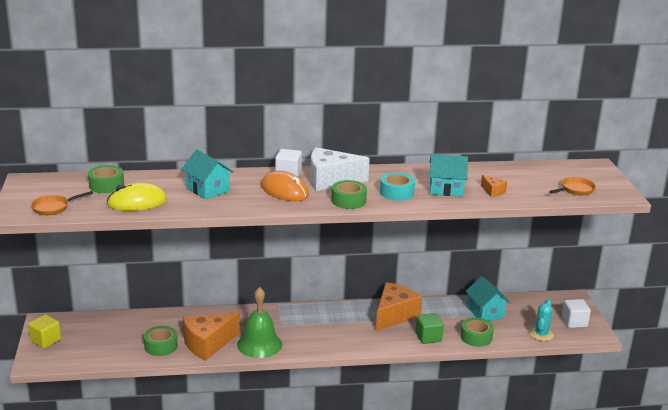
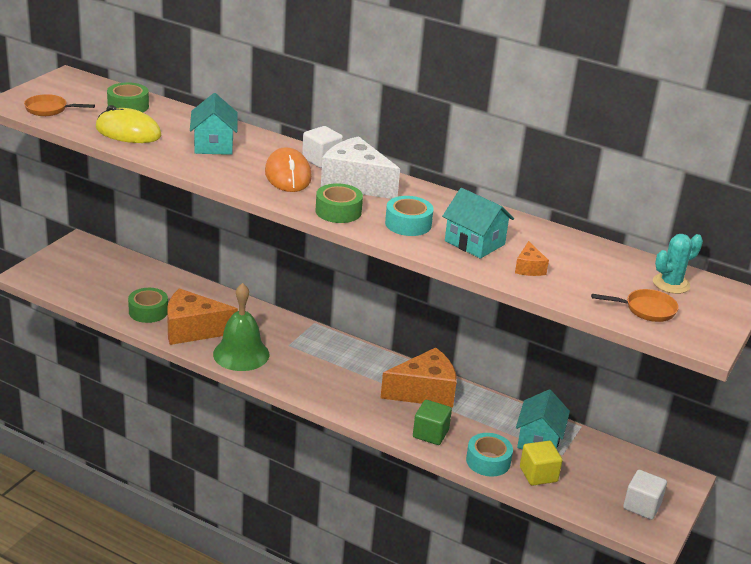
camera: 35 degrees right, 5 degrees up
(45, 340) = (59, 260): yellow cube -> yellow cube (538, 474)
(476, 337) = (488, 461): green tape -> turquoise tape
(541, 334) = (576, 498): turquoise cactus -> turquoise cactus (671, 284)

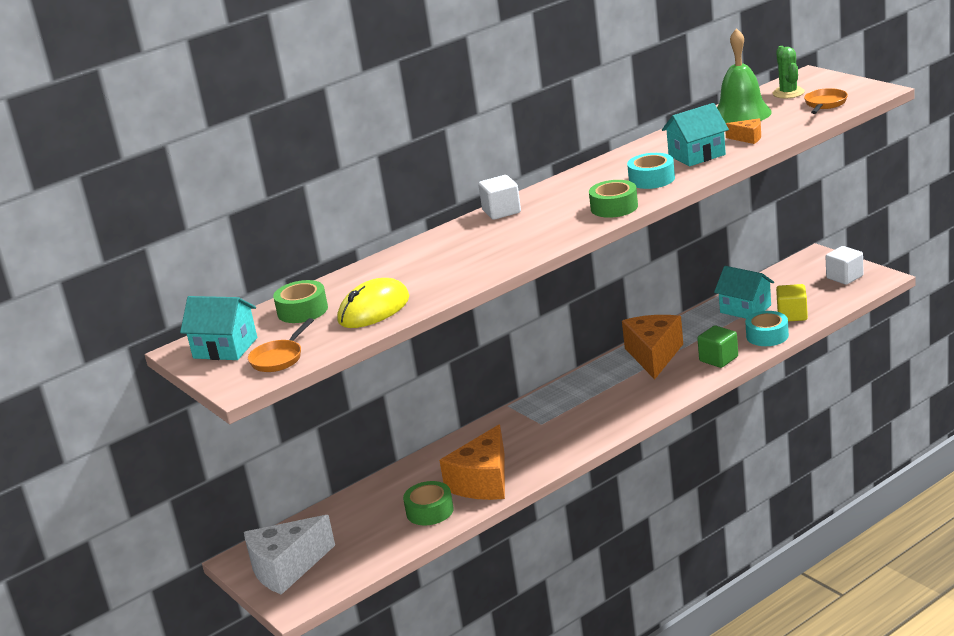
camera: 60 degrees left, 5 degrees down
(214, 145) = (435, 263): turquoise house -> turquoise house (225, 348)
(241, 354) = (544, 453): green bell -> green bell (741, 114)
(288, 175) = (527, 228): orange mouse -> none
(355, 183) = (560, 198): white cheese -> white cheese (286, 568)
(671, 284) = (788, 93): turquoise cactus -> green cactus

